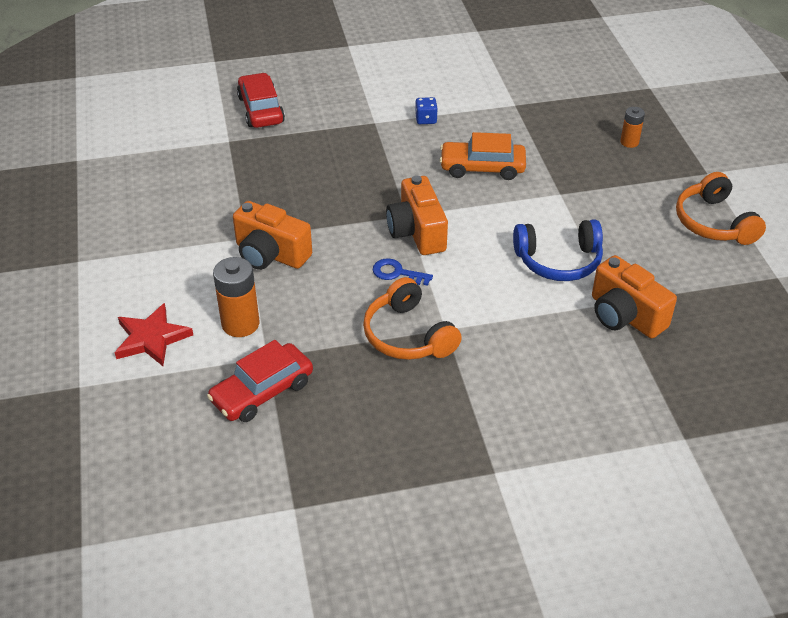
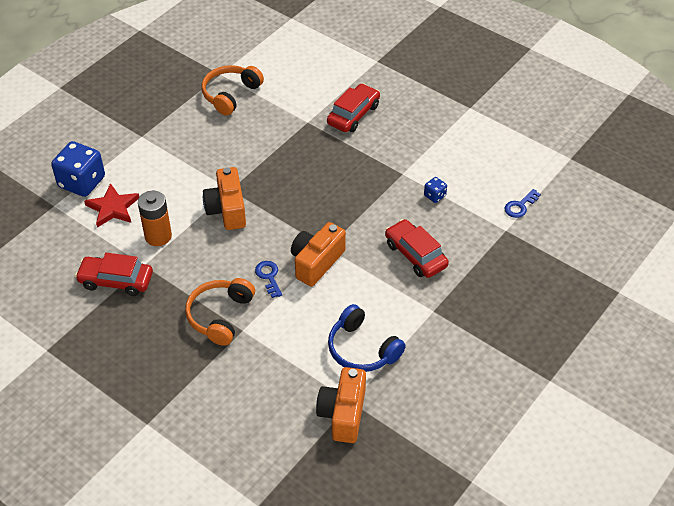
camera: 50 degrees right, 5 degrees up
(77, 343) = (82, 182): none -> blue dice
(482, 168) = (415, 255): orange car -> red car
(497, 83) = (520, 206): none -> blue key
(629, 142) = (535, 316): orange battery -> none
(714, 222) = (494, 413): orange headphones -> orange headphones (230, 94)

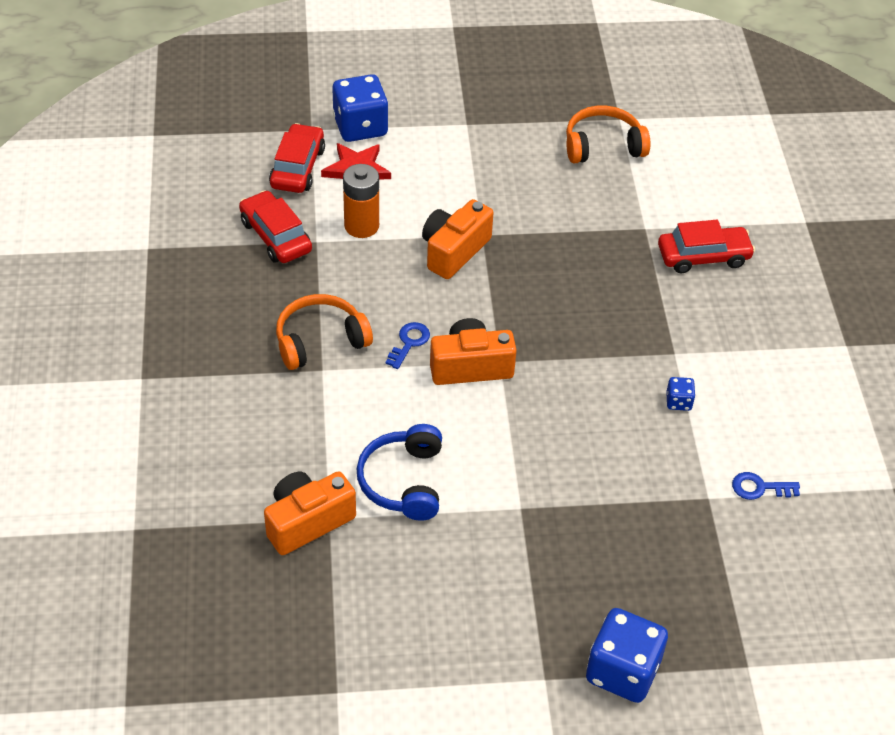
camera: 45 degrees right, 0 degrees up
(415, 255) = (577, 441): red car -> red car (298, 167)
(575, 344) = (622, 671): none -> blue dice

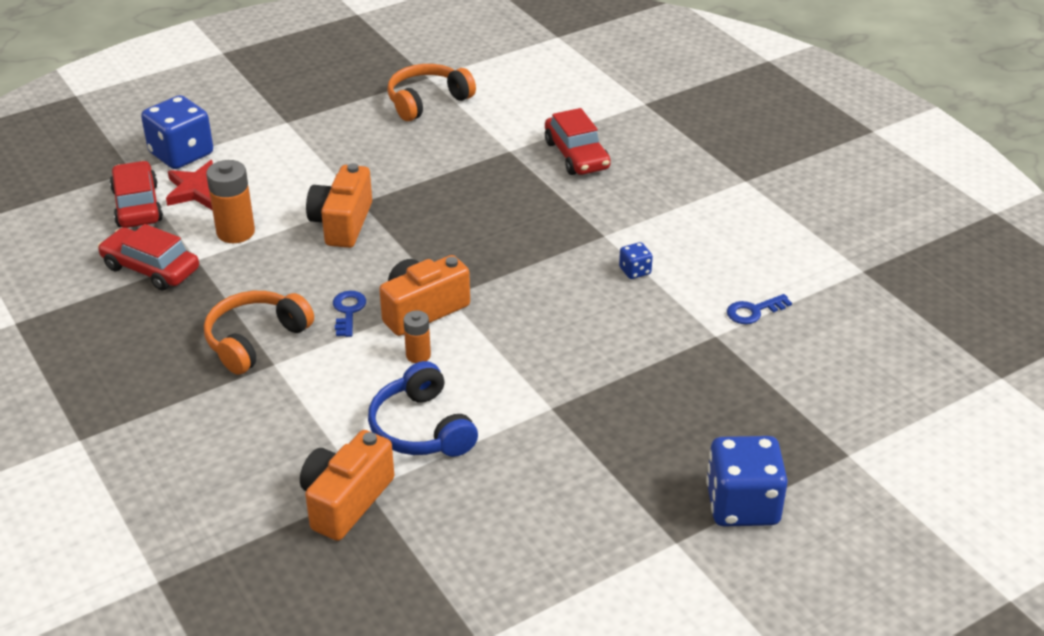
camera: 25 degrees left, 10 degrees down
(441, 410) = (418, 355): none -> orange battery
(703, 256) = (576, 155): red car -> red car turned 105 degrees clockwise

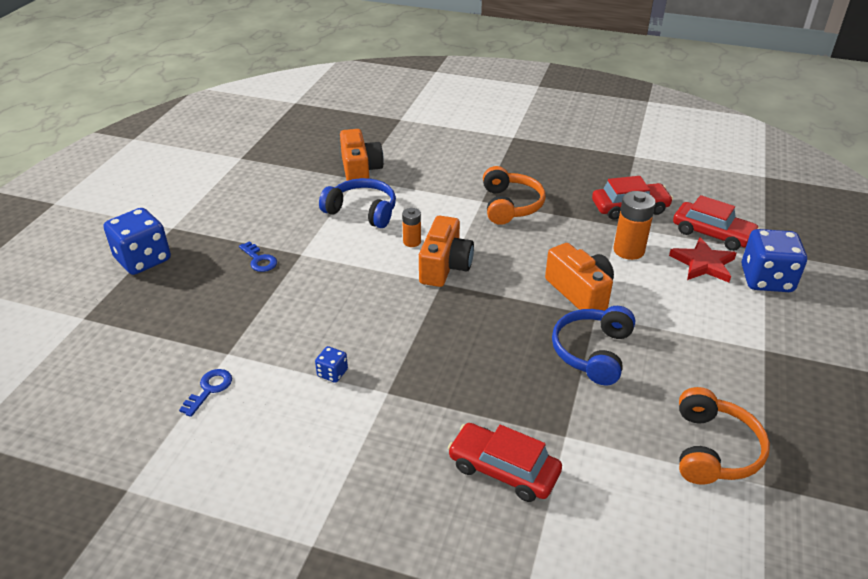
camera: 140 degrees right, 0 degrees up
(348, 311) = (486, 243): blue key -> blue key (259, 260)
(409, 181) = (593, 352): none -> blue headphones

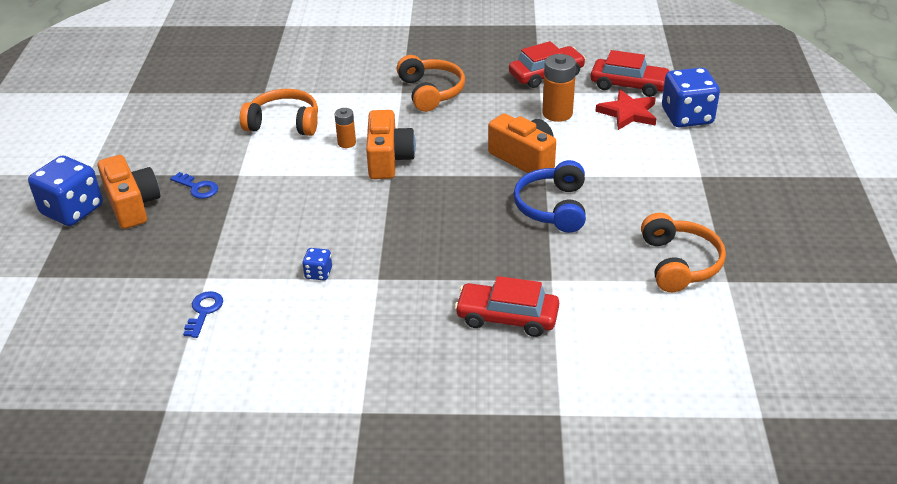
camera: 15 degrees left, 0 degrees up
(360, 171) = (264, 84): orange camera -> orange camera (132, 205)
(362, 211) = (284, 123): blue headphones -> orange headphones

